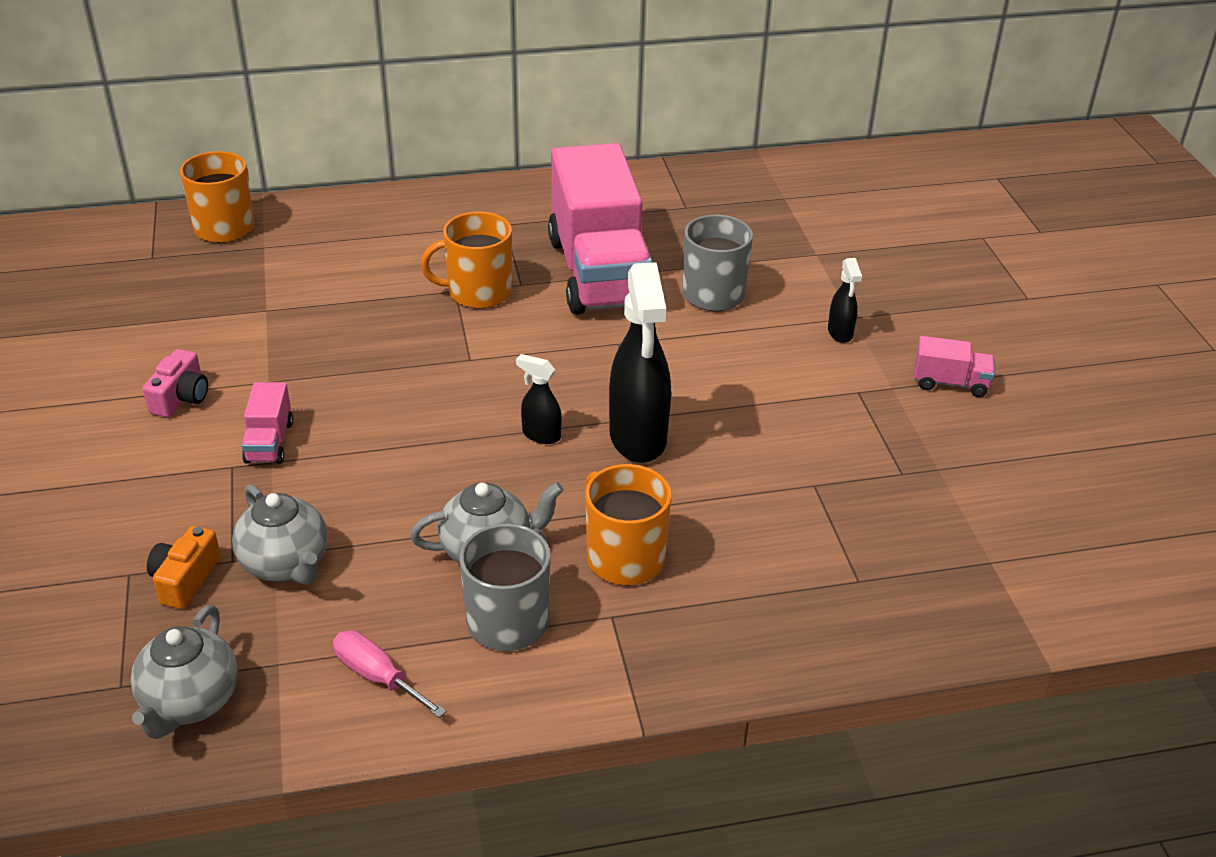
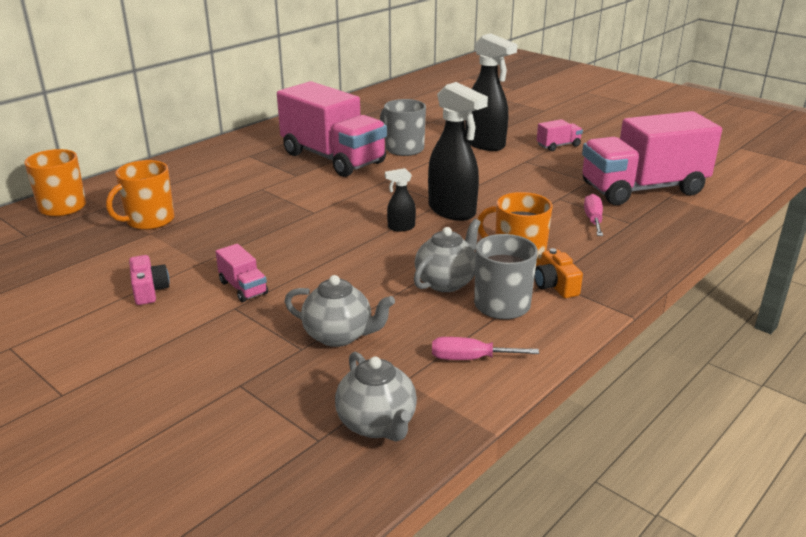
camera: 35 degrees left, 10 degrees down
(185, 579) = (284, 370): orange camera -> orange camera (555, 285)
(478, 292) = (276, 185): orange mug -> orange mug (149, 220)
(810, 547) = (593, 220): none -> pink screwdriver
(840, 333) = (485, 144): black spray bottle -> black spray bottle, size x2.12
(966, 528) = (643, 189): none -> pink truck

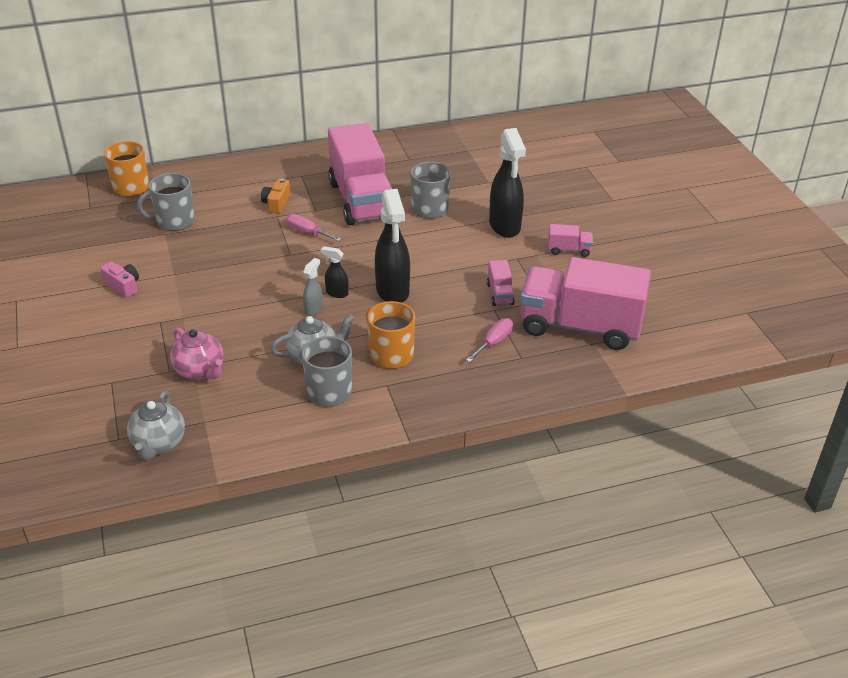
camera: 30 degrees right, 10 degrees up
(149, 220) = (174, 221): orange mug -> grey mug
(149, 290) = (123, 286): pink camera -> pink camera turned 60 degrees counterclockwise
(243, 288) = (180, 307): pink truck -> pink truck (500, 294)
(339, 335) = (200, 371): grey teapot -> pink teapot
(394, 245) = (313, 309): none -> grey spray bottle
(470, 358) = (260, 424): pink screwdriver -> pink screwdriver (307, 232)
(555, 285) = (386, 391): orange camera -> orange camera (276, 203)

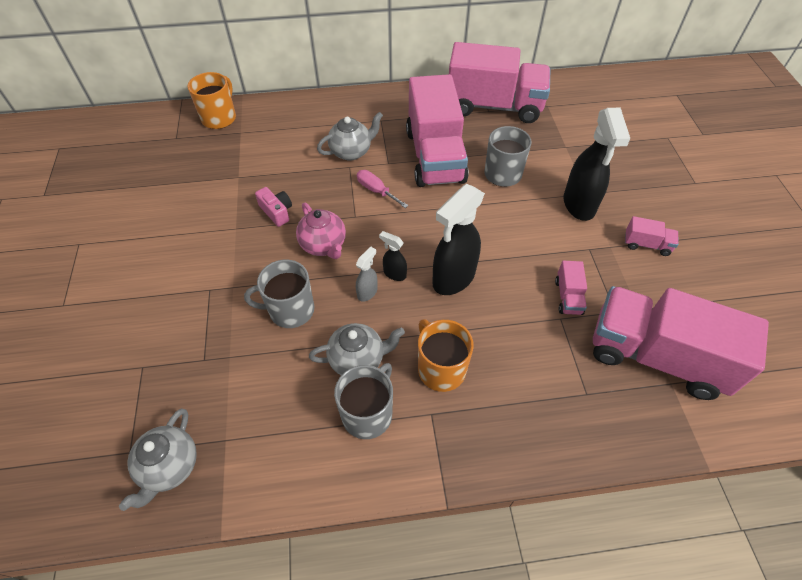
camera: 10 degrees right, 15 degrees up
(123, 286) = (184, 238): pink camera -> pink camera (277, 212)
(174, 221) = (250, 162): grey mug -> grey mug (290, 310)
(200, 371) = (236, 364): pink teapot -> pink teapot (324, 245)
(276, 203) = (351, 151): orange camera -> grey teapot
(392, 291) = (453, 278): black spray bottle -> black spray bottle turned 45 degrees clockwise
(414, 154) = (494, 106): none -> pink truck
(494, 342) = (557, 366): pink screwdriver -> none

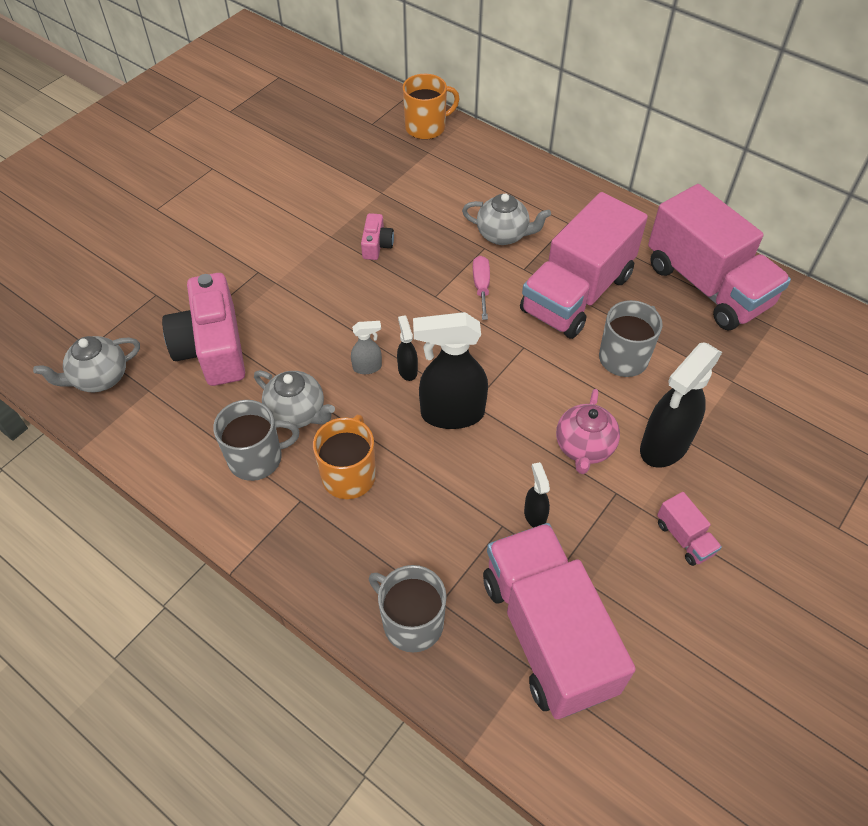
camera: 45 degrees right, 0 degrees up
(239, 367) = (213, 347): none -> pink camera
(290, 310) = (294, 334): grey mug -> grey mug (411, 622)
(324, 245) = (380, 302): pink teapot -> pink teapot (584, 448)
(568, 297) = (534, 515): pink truck -> black spray bottle

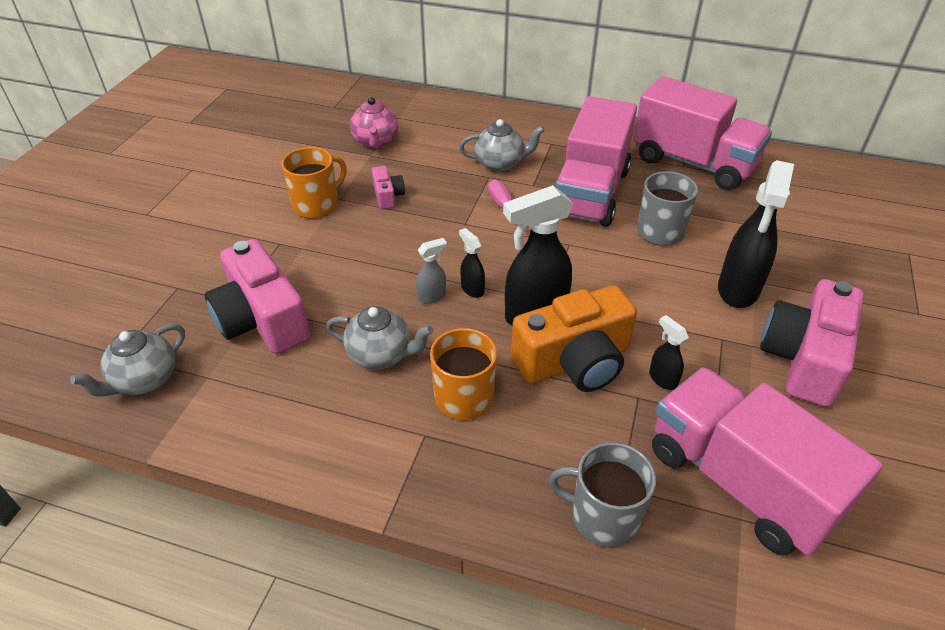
camera: 20 degrees left, 10 degrees down
(257, 458) = (358, 408): grey mug -> none
(426, 127) = (386, 100): orange mug -> orange mug (317, 205)
(463, 472) = (574, 361): none -> orange camera
(584, 448) = (671, 310): pink teapot -> pink teapot (375, 142)
(684, 538) = (804, 358): pink truck -> pink camera

